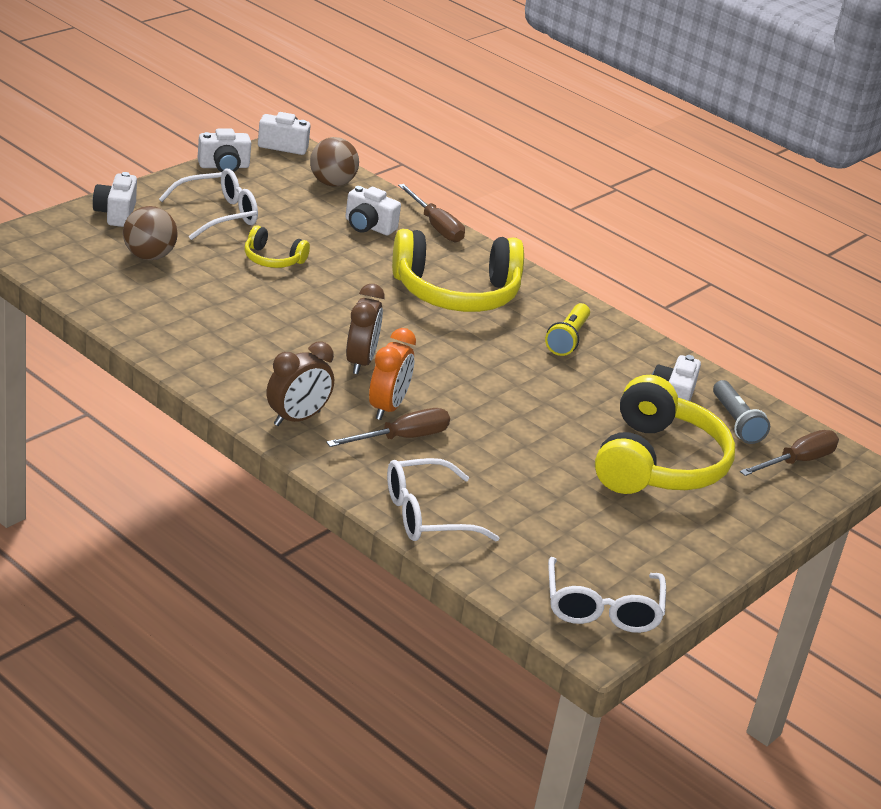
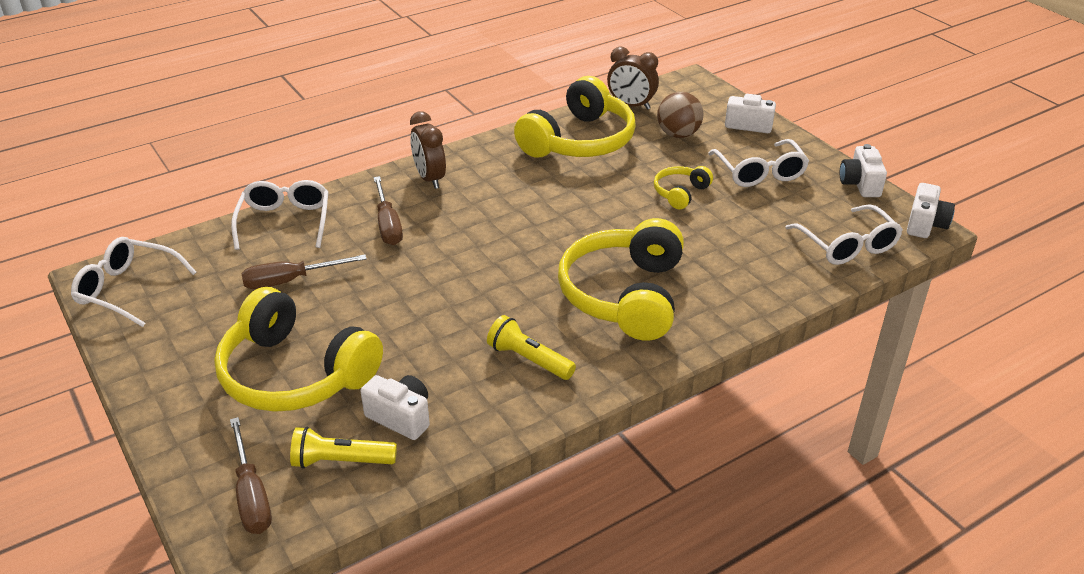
camera: 110 degrees right, 5 degrees up
(180, 319) = (579, 141): none -> yellow headphones
(332, 183) = (847, 246): brown ball -> white glasses
(360, 362) = (505, 219): brown clock -> brown clock (631, 105)
(368, 226) = (756, 257): white camera -> none
(387, 408) = (433, 223): orange clock -> none
(435, 226) = (767, 305): brown screwdriver -> brown screwdriver (290, 281)
(736, 422) = (341, 461): grey flashlight -> yellow flashlight

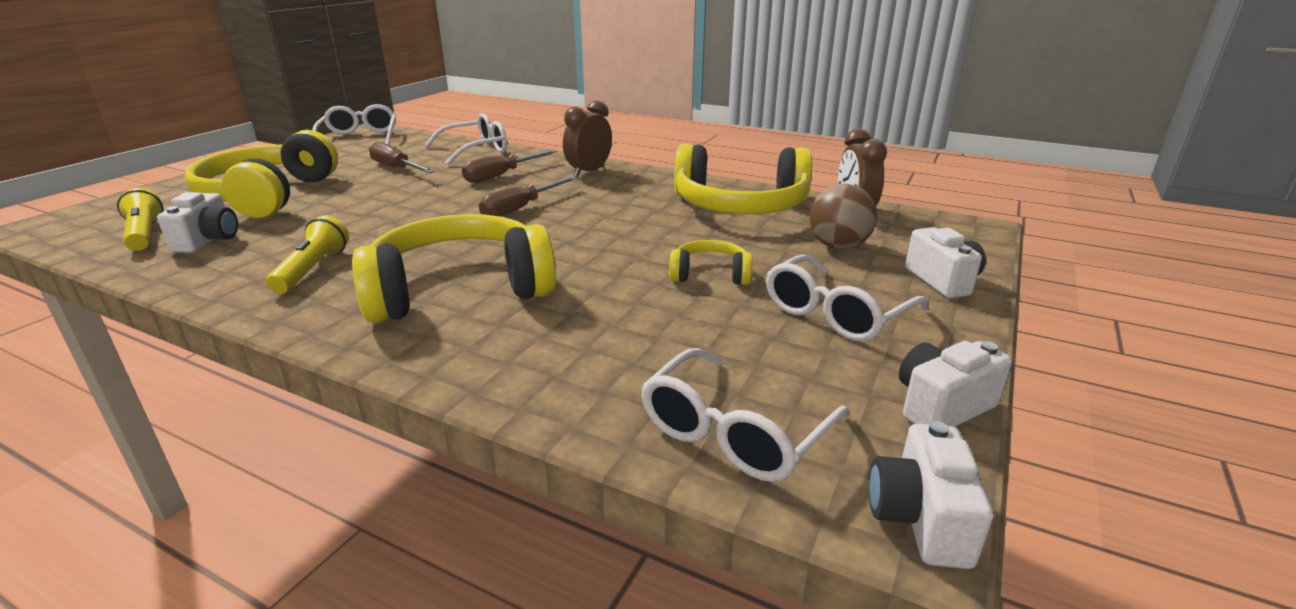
camera: 60 degrees right, 10 degrees down
(251, 495) = (105, 218): brown screwdriver -> brown screwdriver (521, 208)
(925, 224) = (920, 519): white camera -> white camera turned 105 degrees clockwise

